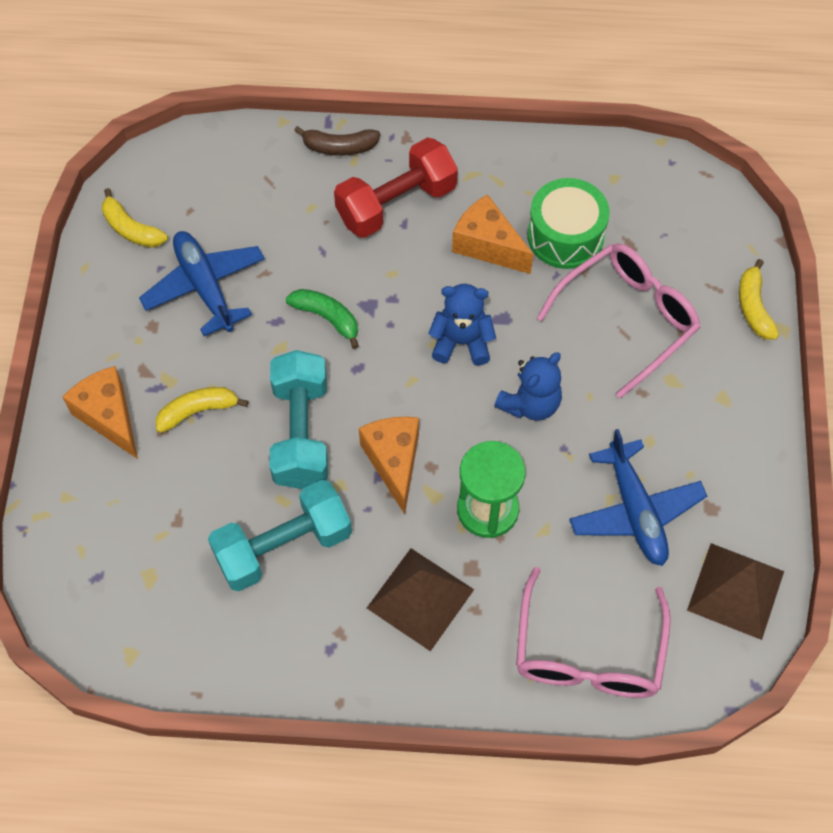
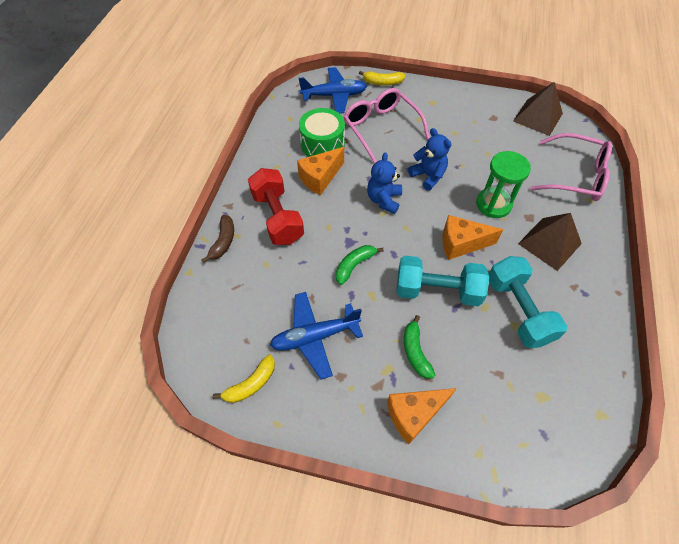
camera: 80 degrees left, 5 degrees down
(198, 411) = (415, 351): yellow banana -> green banana
(635, 510) = (495, 145): blue plane -> blue plane (334, 96)

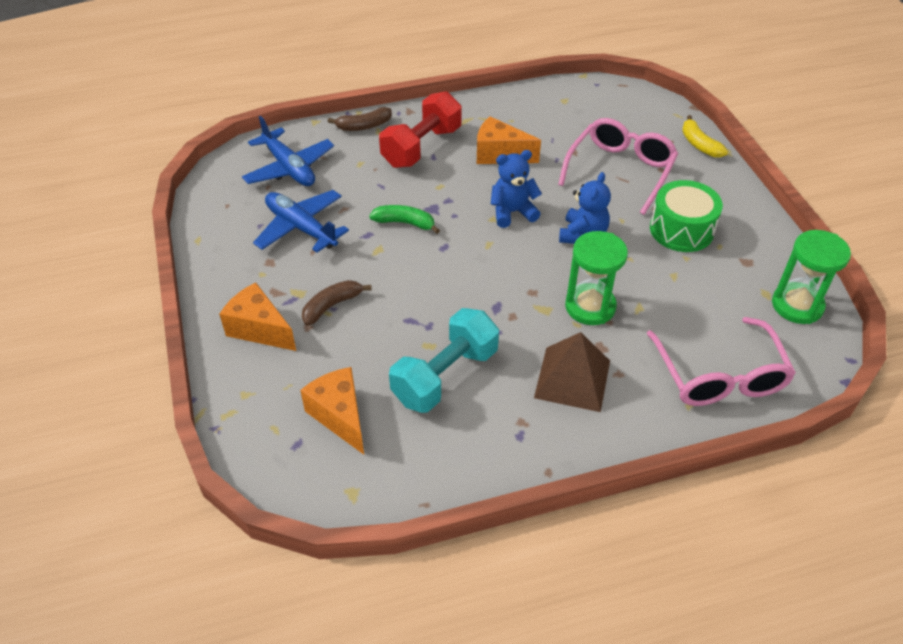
camera: 60 degrees right, 10 degrees down
(251, 384) = (226, 207): yellow banana -> none
(322, 144) = (550, 137): green drum -> green drum (681, 229)
(334, 96) = (633, 116): blue plane -> blue plane (289, 168)
(415, 351) = (332, 306): green banana -> brown banana
(437, 291) = (421, 297): turquoise dumbbell -> none
(461, 244) = (503, 297): orange cheese -> orange cheese (340, 416)
(538, 117) = (797, 305): brown pyramid -> green hourglass

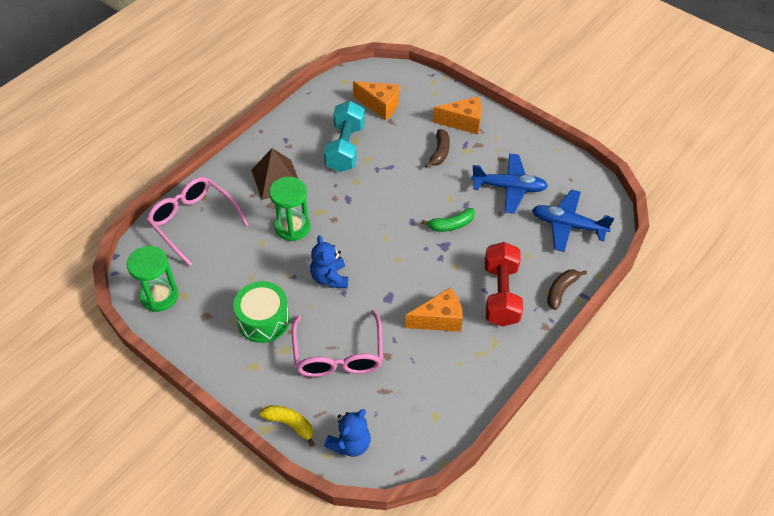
camera: 145 degrees right, 5 degrees up
(512, 212) = (389, 271): blue teddy bear -> blue teddy bear (350, 444)

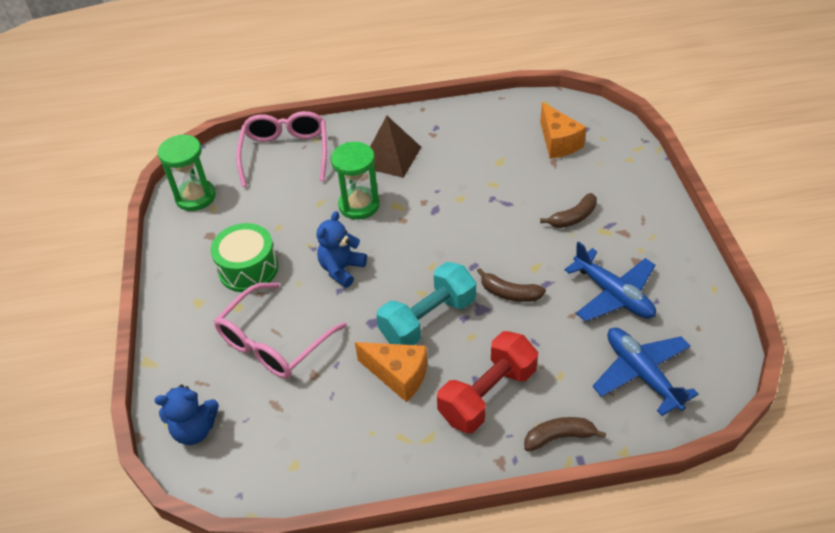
camera: 45 degrees right, 5 degrees down
(290, 424) = (169, 373): yellow banana -> none
(345, 148) = (482, 163): turquoise dumbbell -> turquoise dumbbell (428, 319)
(451, 225) = (509, 293): green banana -> brown banana
(463, 122) = (630, 202): orange cheese -> none

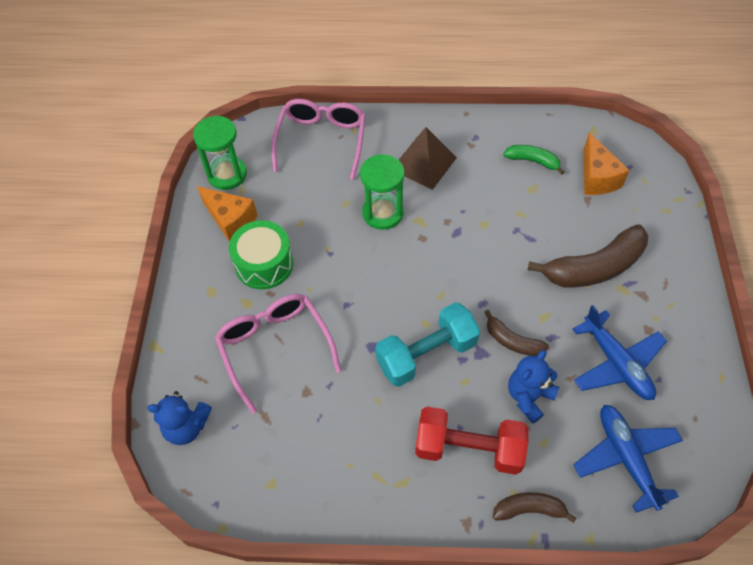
camera: 10 degrees right, 10 degrees up
(274, 341) = (275, 348): pink glasses -> pink glasses turned 105 degrees clockwise
(341, 269) = (353, 282): blue teddy bear -> blue teddy bear (529, 397)
(398, 375) = (386, 409): orange cheese -> orange cheese (231, 220)
(487, 395) = (468, 448): red dumbbell -> red dumbbell turned 45 degrees clockwise
(495, 138) = (533, 161): none -> green banana
(573, 217) = (594, 268): brown banana -> brown banana, size x1.88

